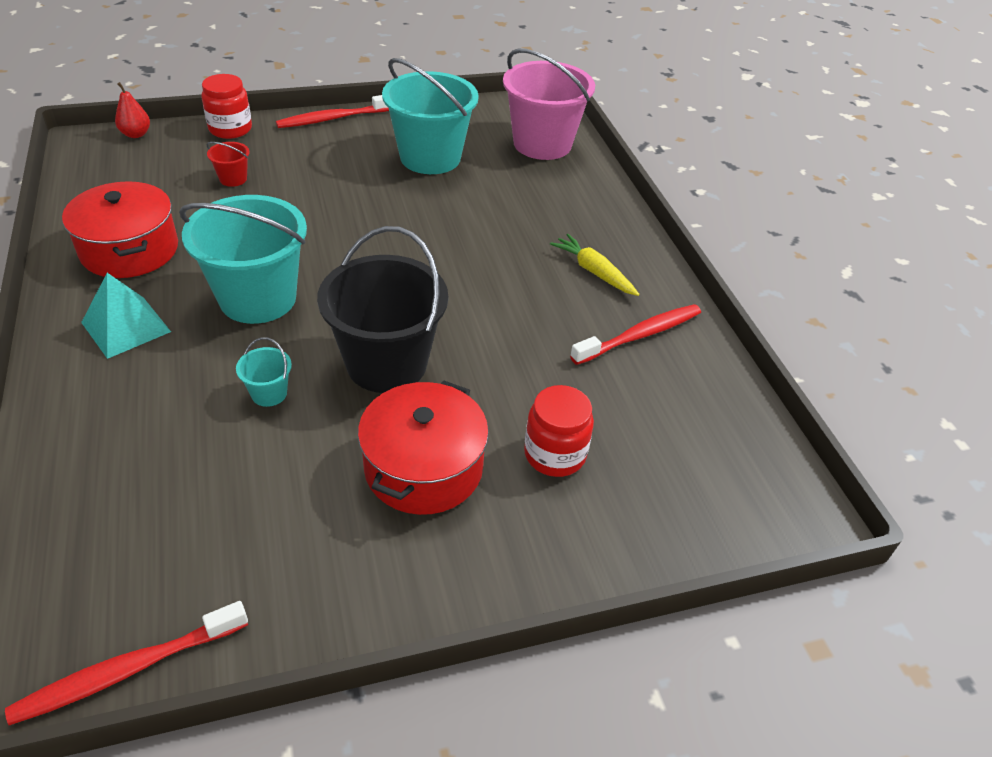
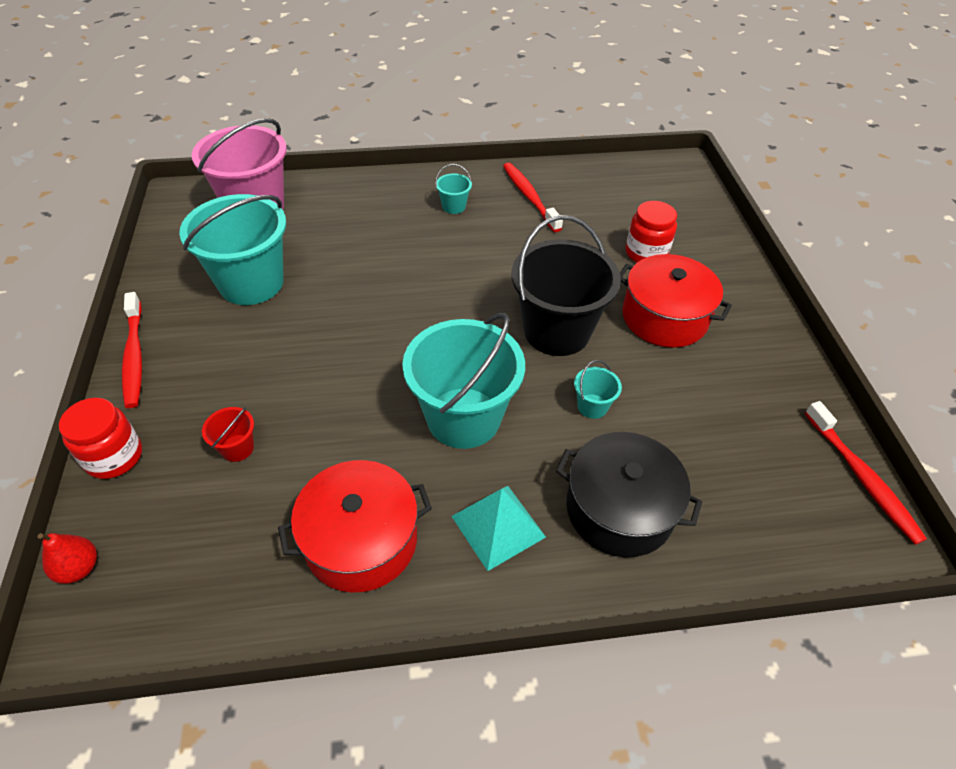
camera: 80 degrees left, 5 degrees up
(128, 413) = (619, 509): none -> black pot
(593, 272) = (454, 206): yellow carrot -> turquoise bucket

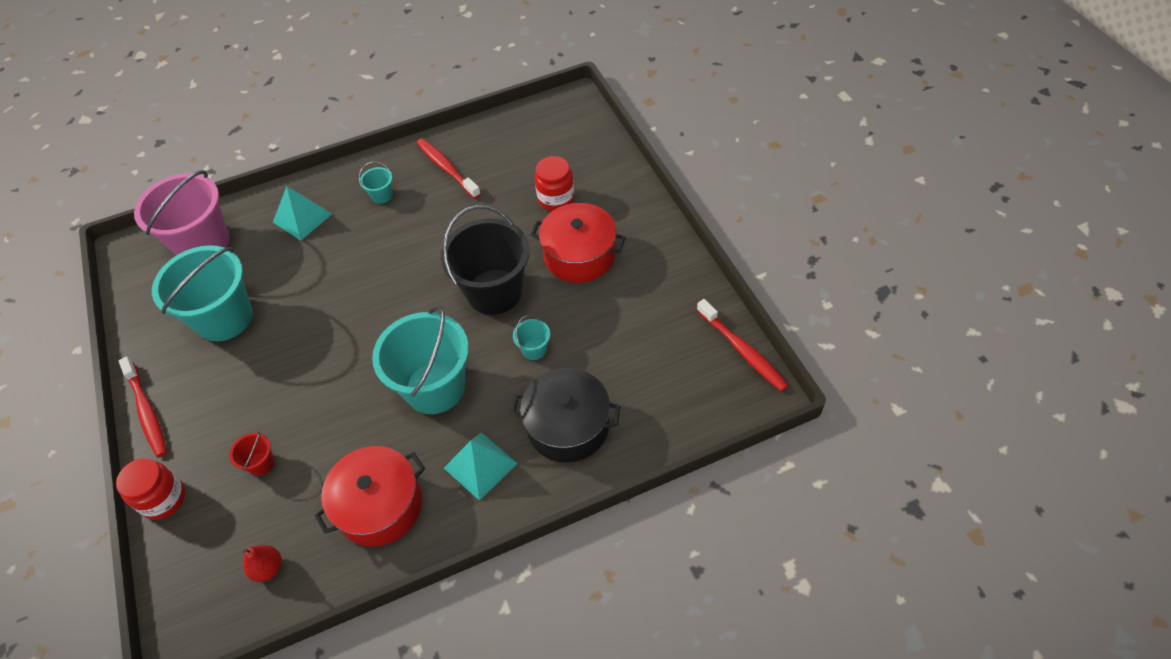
camera: 10 degrees left, 5 degrees up
(79, 568) = (170, 589): red pear -> red pear (268, 568)
(364, 208) = (302, 218): none -> turquoise pyramid

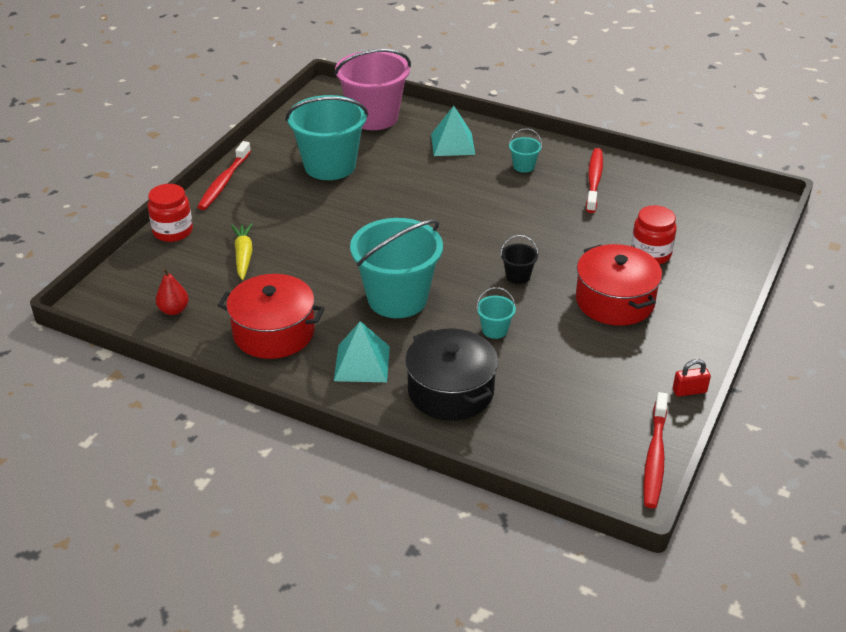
camera: 45 degrees right, 15 degrees down
(261, 463) = (243, 256): red bucket -> yellow carrot
(494, 292) = (518, 276): black bucket -> black bucket, size x0.42
(702, 283) = (689, 391): none -> red padlock

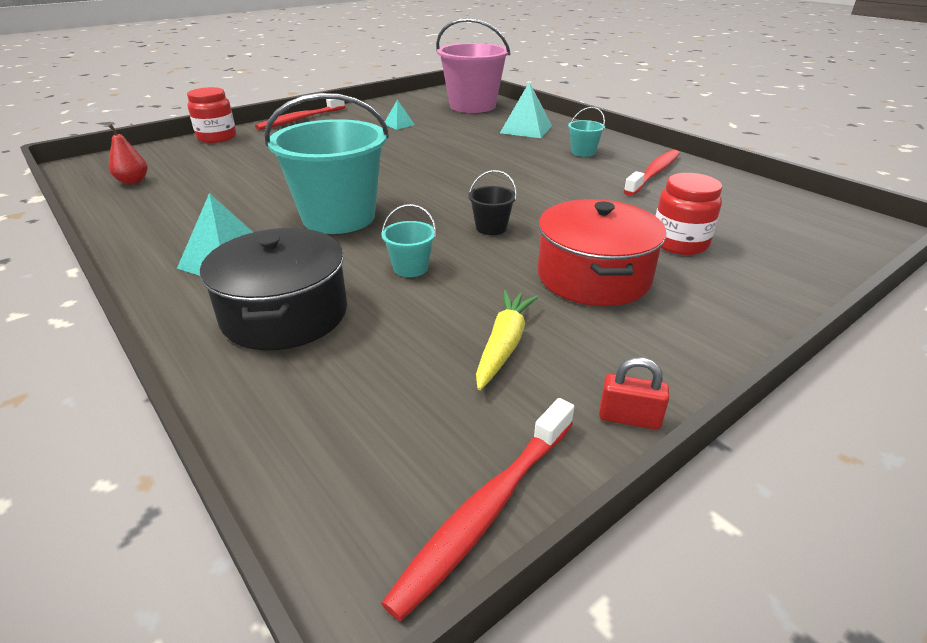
camera: 25 degrees right, 5 degrees down
(243, 256) = (246, 161): yellow carrot -> yellow carrot (504, 345)
(274, 332) = (186, 215): red pot -> none
(330, 166) = (398, 124): turquoise bucket -> turquoise pyramid

